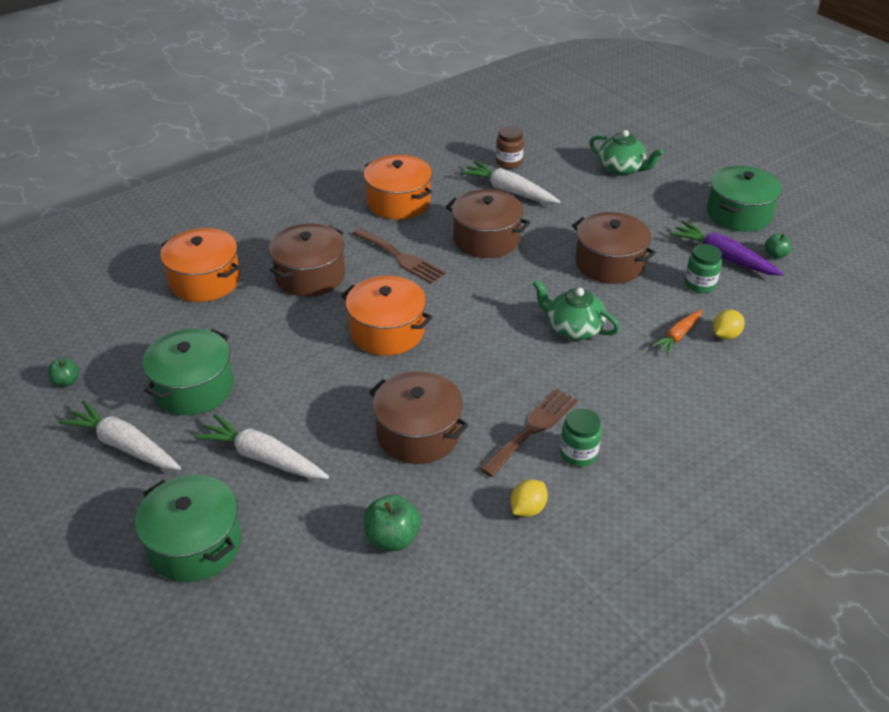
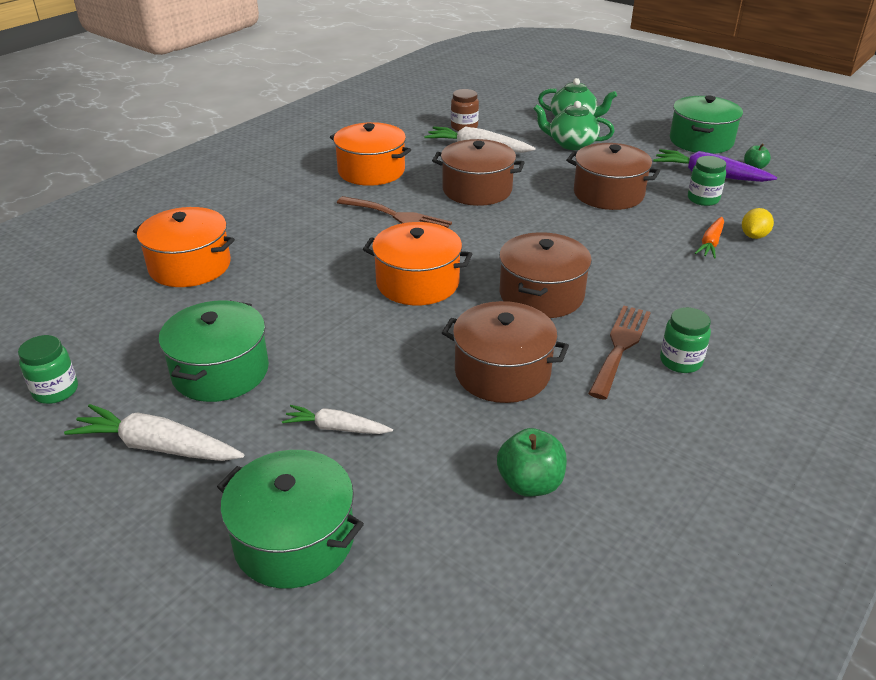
camera: 15 degrees left, 5 degrees down
(66, 381) = (56, 391): green apple -> green jar
(263, 457) = (336, 428): white carrot -> white carrot, size x0.61
(310, 275) = (308, 245): brown pot -> brown pot (541, 295)
(527, 509) = (661, 424): yellow lemon -> none
(573, 329) = (607, 252): green teapot -> green teapot (571, 144)

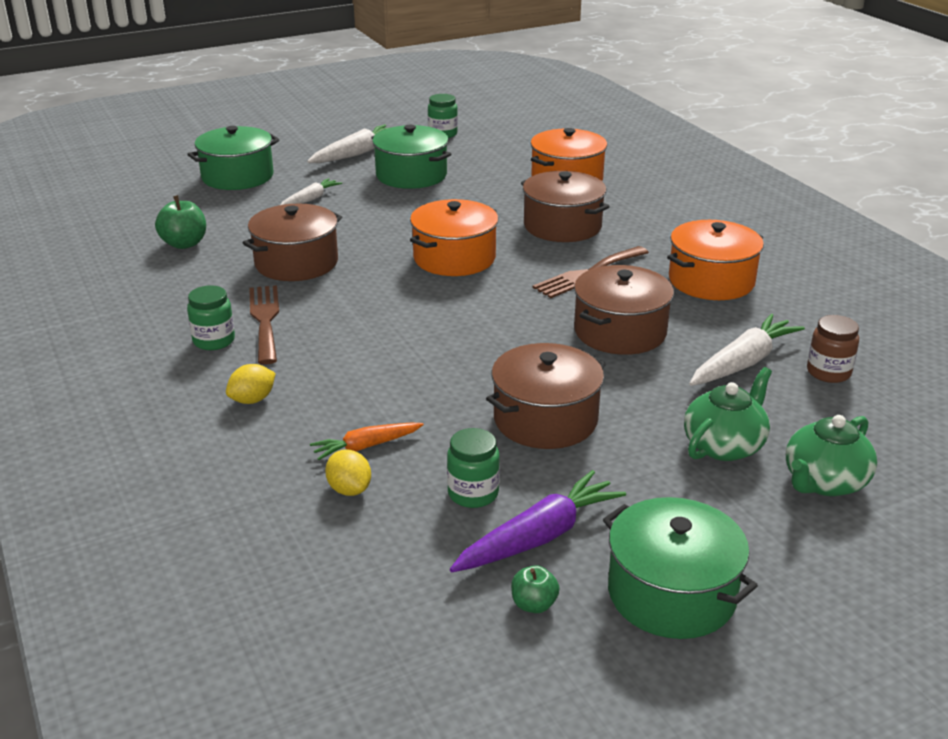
camera: 115 degrees right, 5 degrees down
(541, 295) = (377, 308): brown pot -> brown pot (562, 226)
(620, 347) = (265, 320): brown fork -> brown fork turned 150 degrees counterclockwise
(710, 243) = (366, 446): orange carrot -> orange carrot turned 75 degrees counterclockwise
(725, 306) = (252, 400): none -> yellow lemon

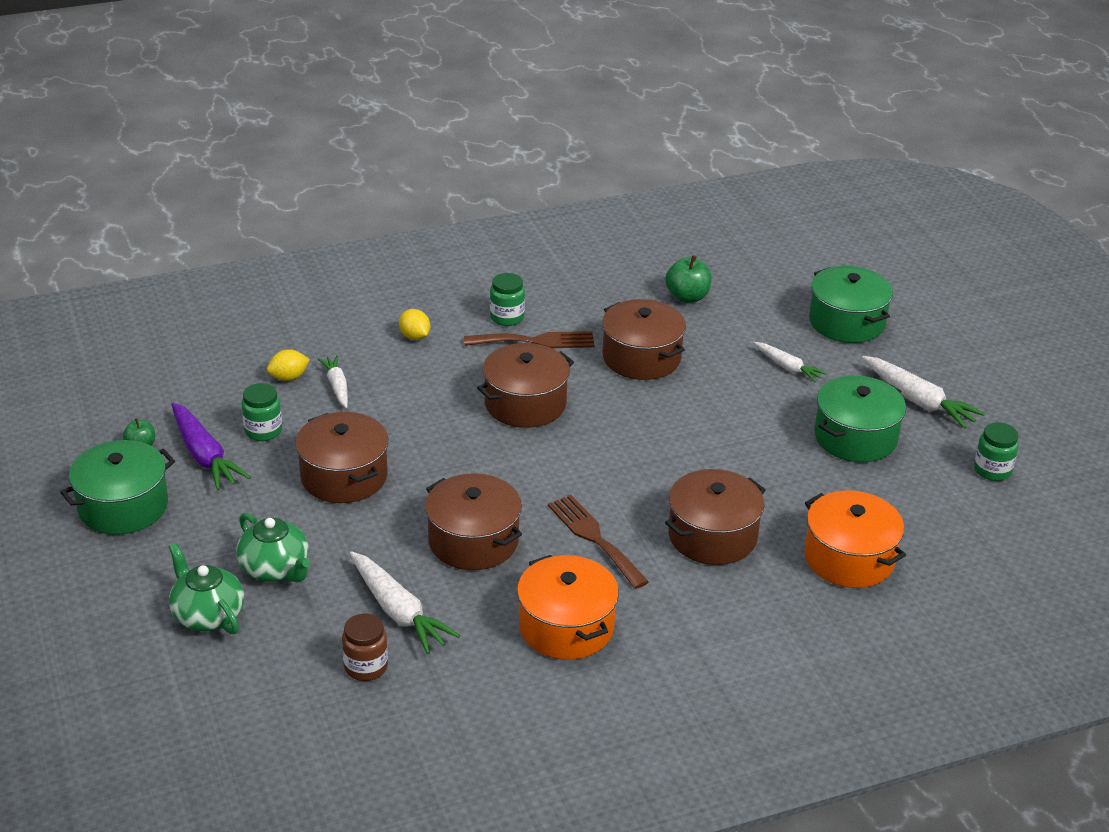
camera: 95 degrees right, 5 degrees up
(366, 446) = (337, 386): orange carrot -> white carrot
(385, 319) = (525, 403): none -> brown pot
(454, 258) = (641, 452): orange pot -> none

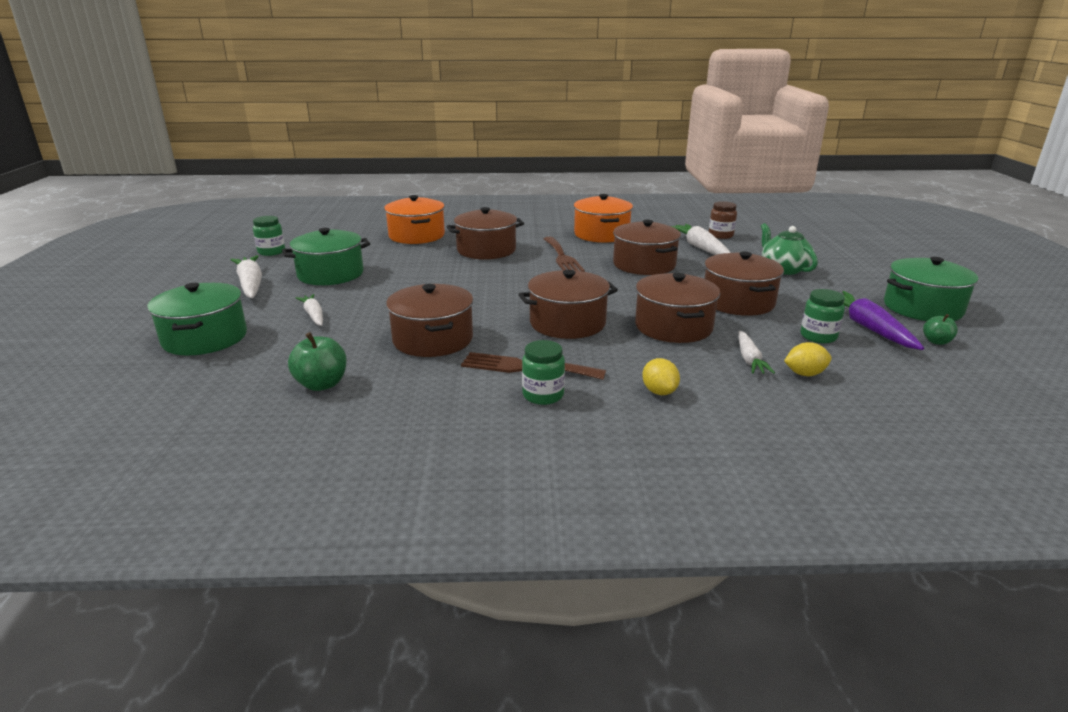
camera: 160 degrees left, 10 degrees down
(207, 615) = (824, 258): green teapot -> none
(414, 418) = (673, 327): none -> brown pot

